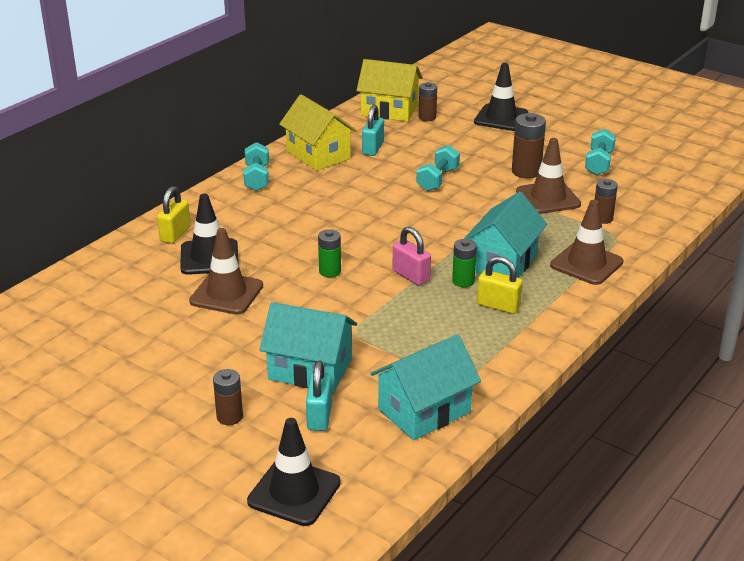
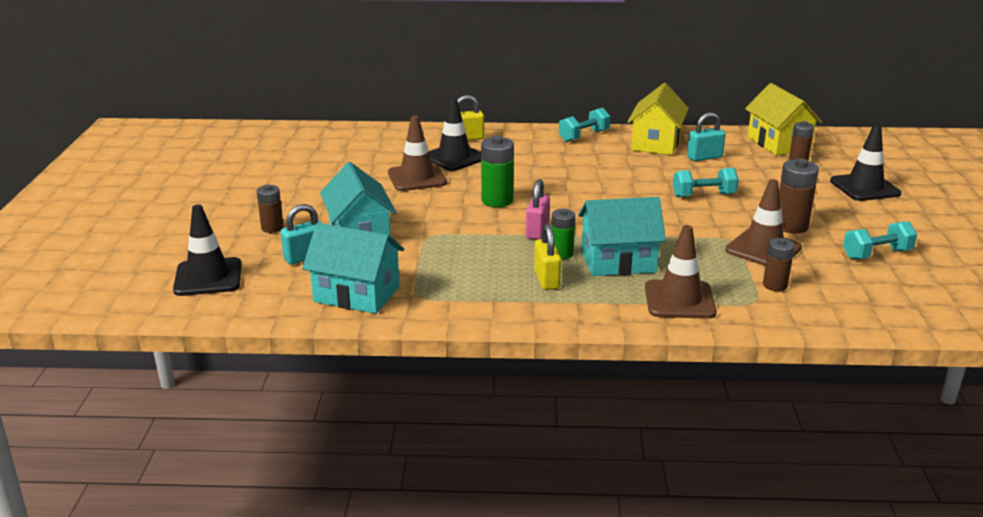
camera: 55 degrees right, 5 degrees down
(330, 271) = (497, 200): green battery -> green battery, size x1.54

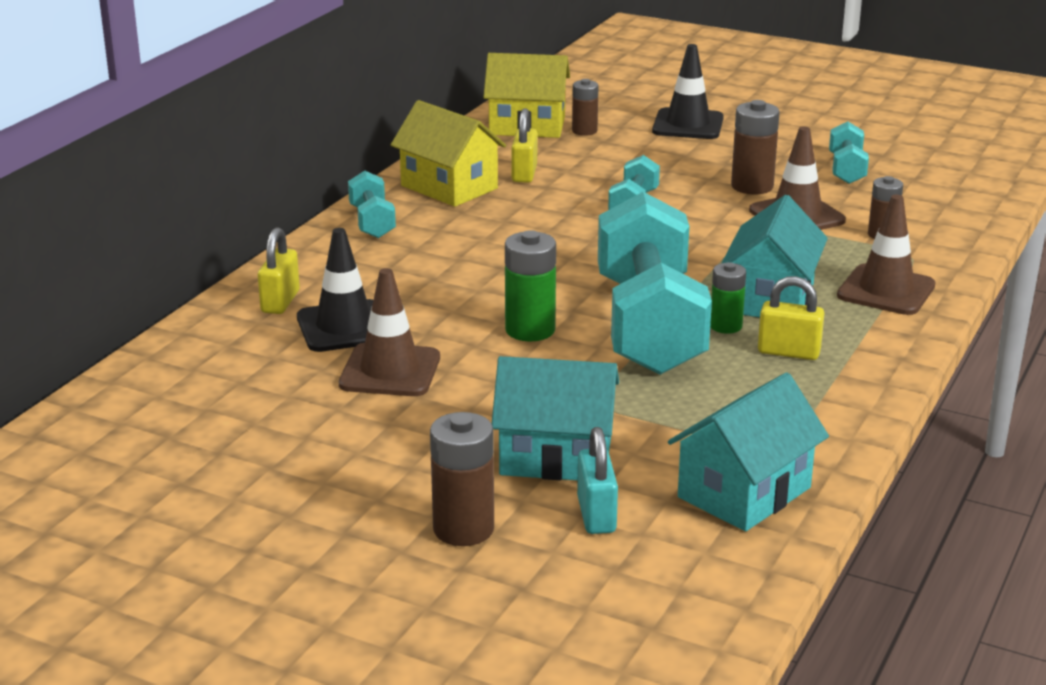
camera: 65 degrees left, 0 degrees up
(208, 277) = (602, 617): black traffic cone -> none
(272, 228) = (463, 529): brown battery -> brown battery, size x1.54
(537, 231) = (649, 326): pink padlock -> turquoise dumbbell
(704, 157) = (524, 174): turquoise padlock -> yellow padlock

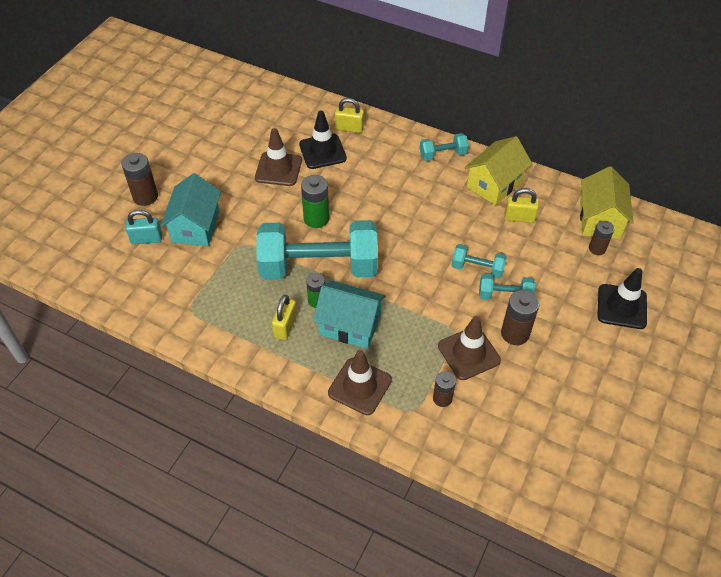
camera: 90 degrees right, 25 degrees up
(744, 492) = (153, 293): turquoise house -> none
(846, 169) = (553, 395): turquoise dumbbell -> turquoise dumbbell (504, 295)

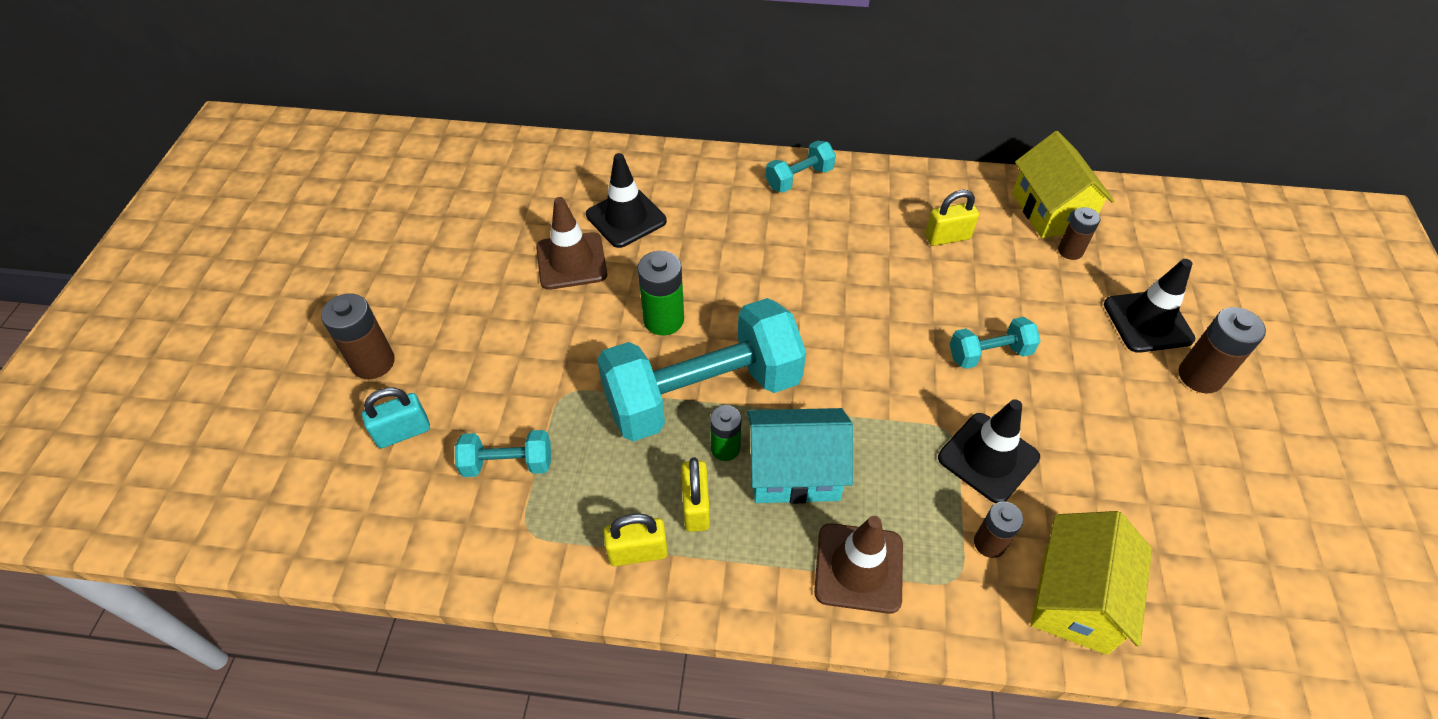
camera: 20 degrees left, 0 degrees up
(195, 226) = (478, 387): turquoise house -> none
(349, 128) = (649, 175): yellow padlock -> yellow padlock (638, 552)
(469, 353) = (988, 457): brown traffic cone -> black traffic cone
(477, 268) = (931, 326): turquoise dumbbell -> turquoise dumbbell (508, 463)
(494, 184) = (889, 200): yellow house -> yellow house (1075, 598)
(515, 333) = (1034, 406): brown battery -> brown battery (1200, 376)

